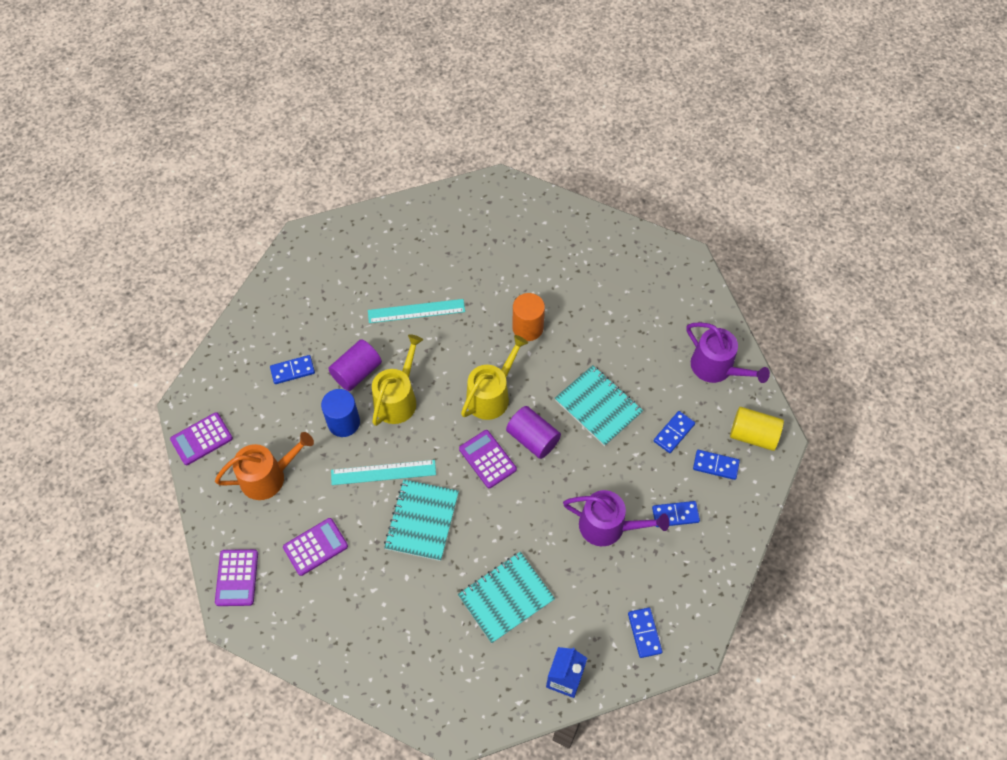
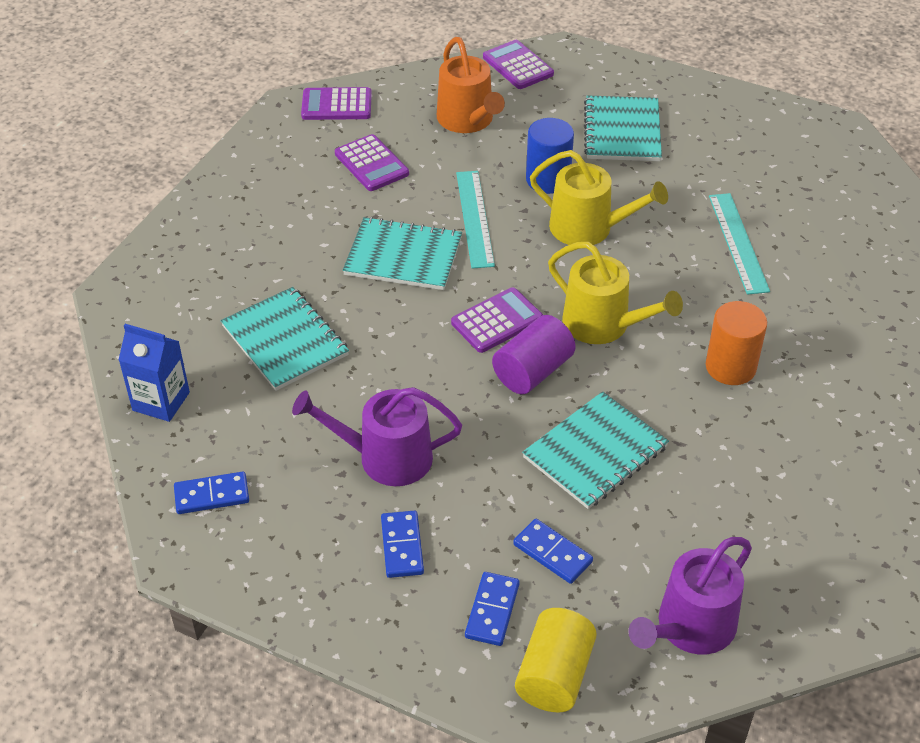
camera: 90 degrees right, 15 degrees down
(292, 371) = (622, 131): blue domino -> turquoise notebook
(357, 372) = (626, 188): purple cylinder -> none
(608, 526) = (386, 457): purple watering can -> purple watering can turned 75 degrees clockwise

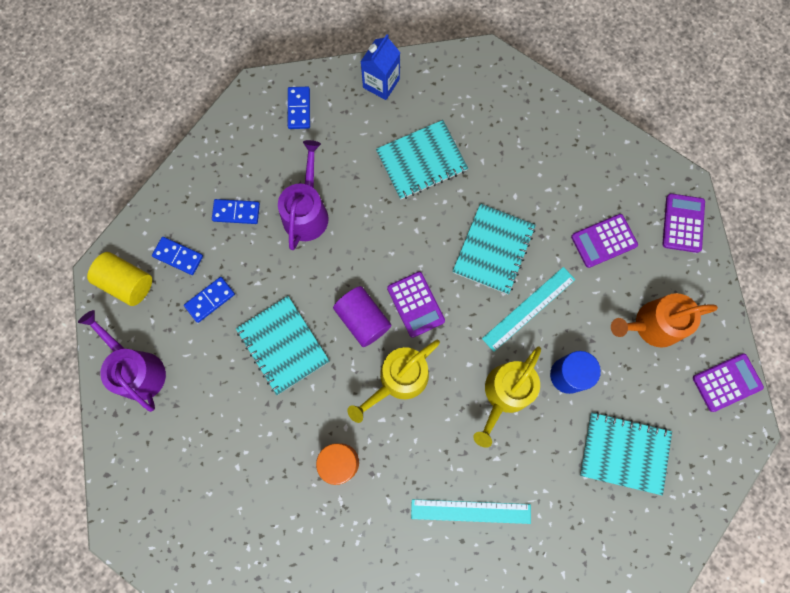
camera: 100 degrees right, 30 degrees up
(474, 218) = (528, 308): turquoise ruler -> turquoise ruler turned 45 degrees counterclockwise

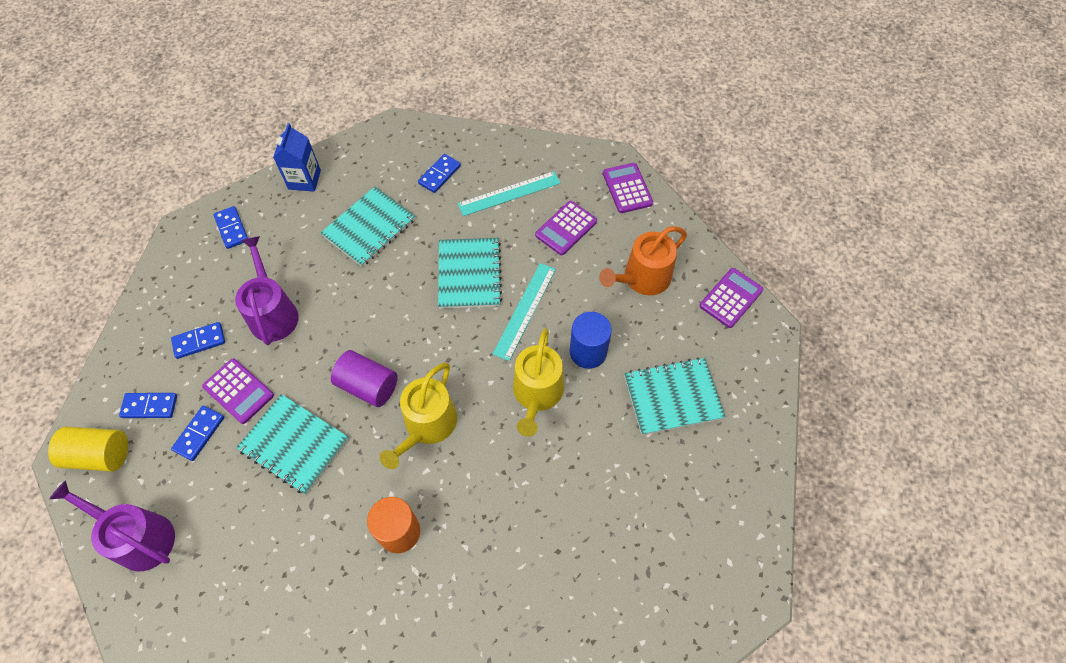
camera: 25 degrees left, 15 degrees down
(415, 304) = (415, 351): purple calculator -> purple calculator (238, 391)
(470, 511) = (553, 518): turquoise ruler -> turquoise ruler (509, 193)
(508, 131) = (439, 175): none -> blue domino

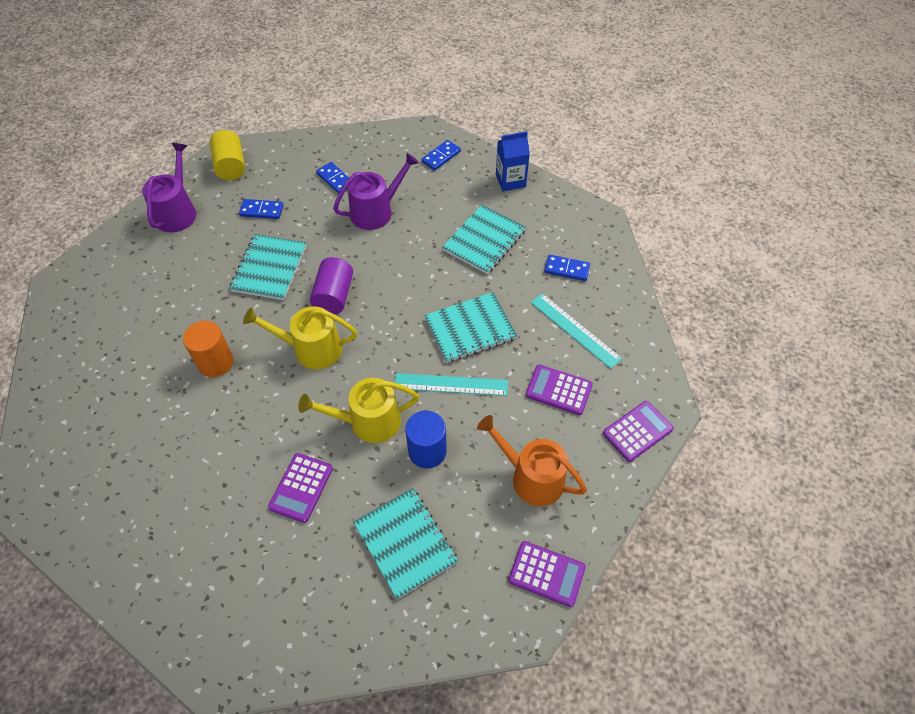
camera: 70 degrees right, 5 degrees down
(150, 406) = (274, 175): blue domino -> none
(238, 391) = (302, 218): purple calculator -> purple calculator (301, 488)
(369, 228) = (484, 240): turquoise notebook -> turquoise notebook turned 75 degrees counterclockwise

